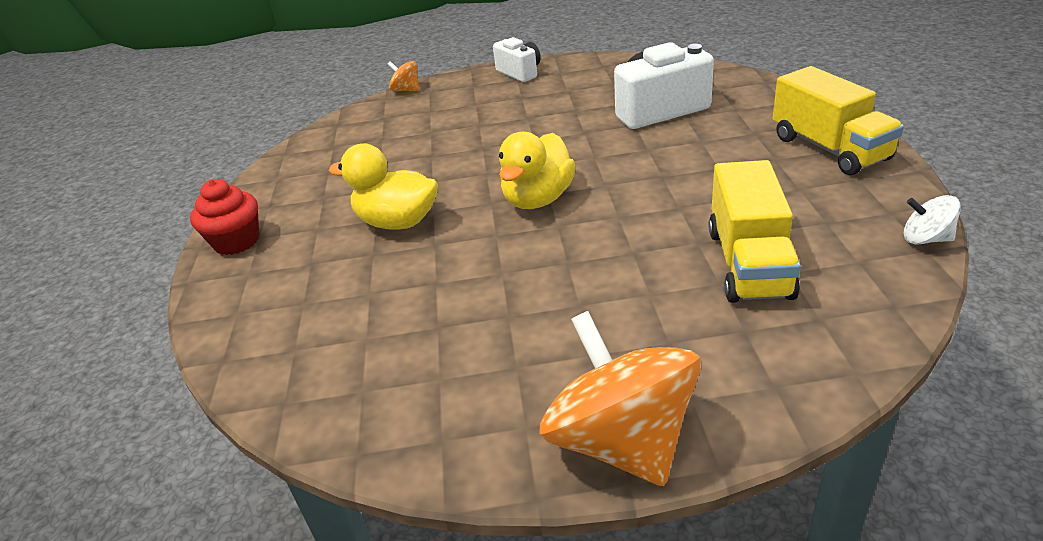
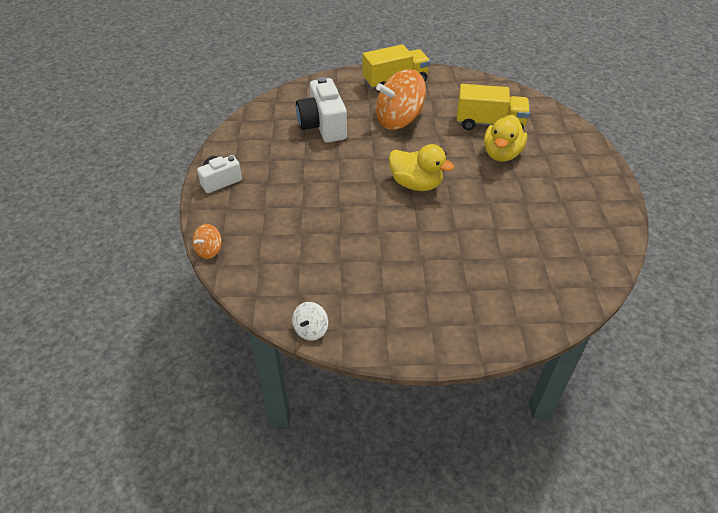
camera: 90 degrees left, 10 degrees up
(236, 241) = (433, 339): red cupcake -> none
(397, 222) = (427, 248): yellow duck -> yellow duck (501, 154)
(621, 441) = (602, 174): orange spinning top -> orange spinning top (399, 120)
(925, 239) = (478, 78): white spinning top -> white spinning top (311, 330)

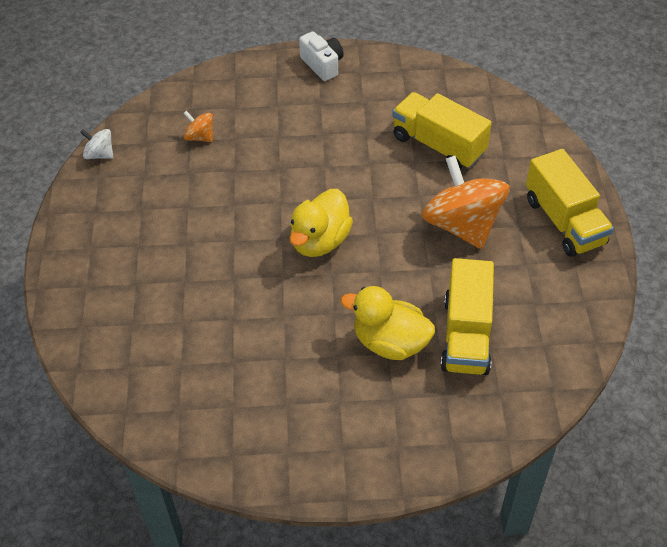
camera: 90 degrees right, 5 degrees up
(209, 250) = (213, 71): orange spinning top -> orange spinning top (200, 137)
(323, 126) = (438, 145): white camera -> yellow truck

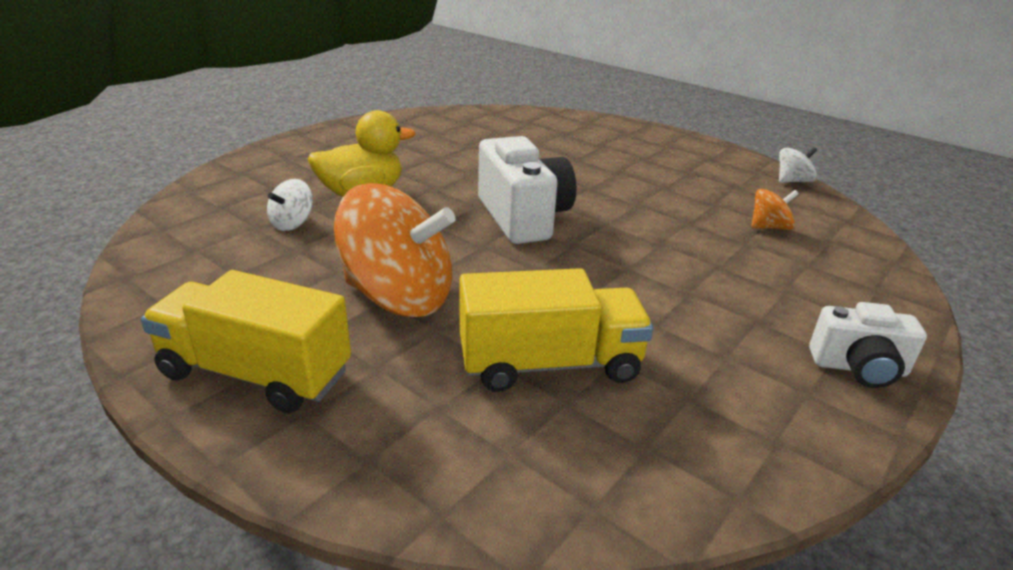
camera: 130 degrees right, 20 degrees down
(320, 241) = (523, 217): yellow duck -> white camera
(466, 335) = (292, 223): yellow truck -> white spinning top

